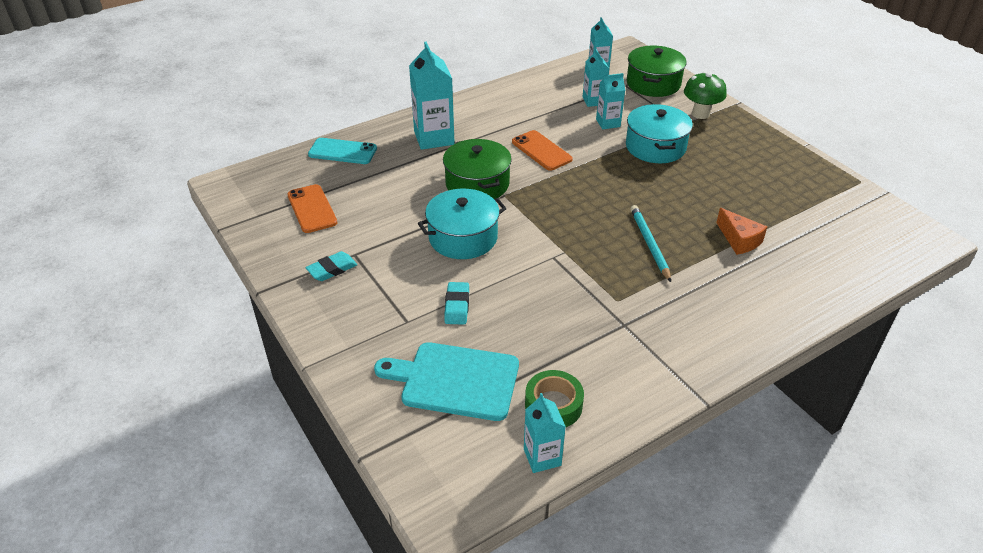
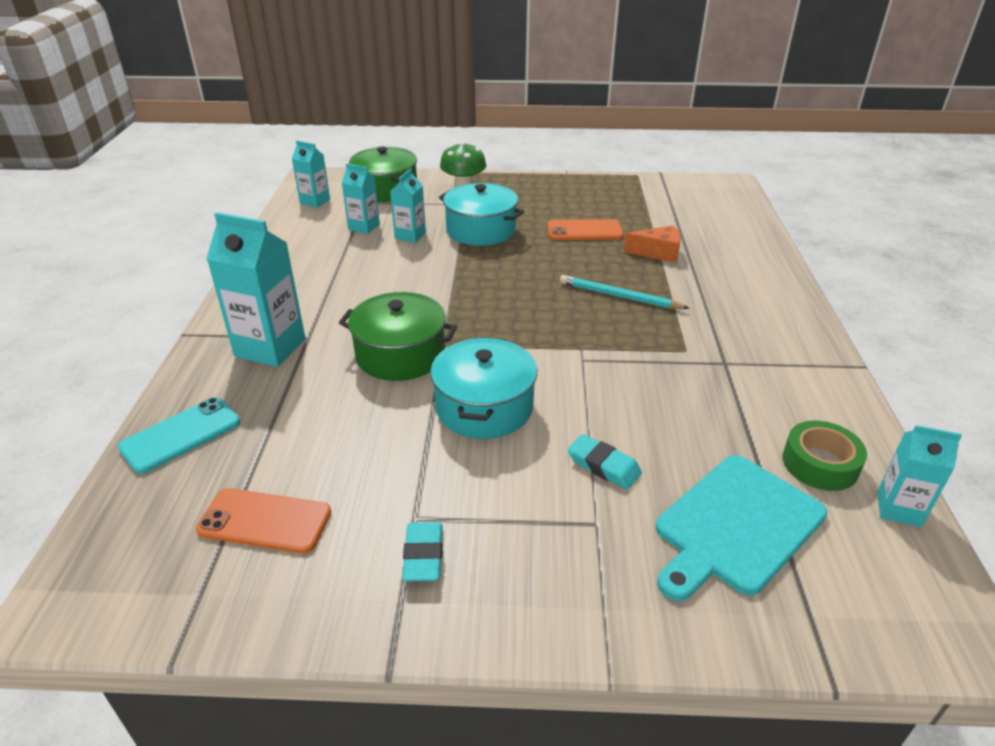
camera: 55 degrees left, 5 degrees down
(541, 151) = (400, 289): orange phone -> orange phone (584, 231)

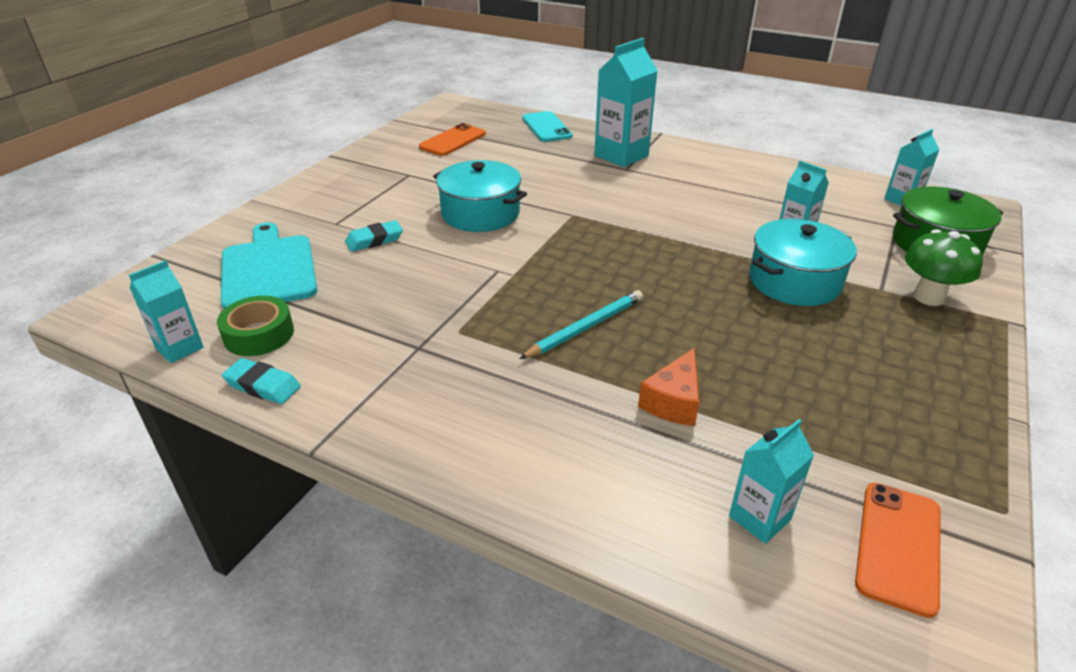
camera: 115 degrees right, 0 degrees up
(364, 227) = (825, 216): turquoise carton -> turquoise carton (759, 518)
(400, 354) = (574, 196): green pot -> none
(423, 555) = (380, 172): turquoise eraser -> turquoise eraser (263, 386)
(584, 231) = (766, 359): orange phone -> orange phone (898, 546)

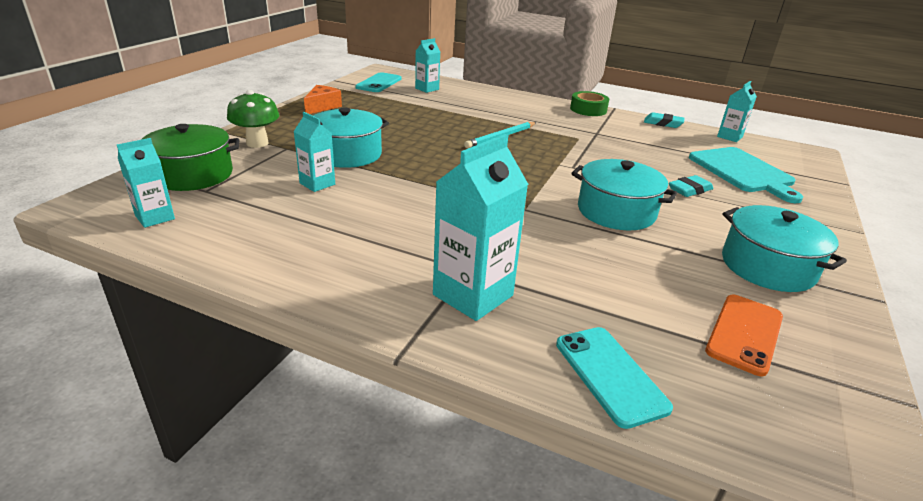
camera: 175 degrees right, 5 degrees down
(259, 334) = (694, 140): green tape -> green tape (588, 109)
(387, 173) = (767, 266): none -> turquoise pot
(673, 401) = (453, 112): orange cheese -> orange cheese (322, 107)
(898, 546) = (379, 83): orange phone -> turquoise phone

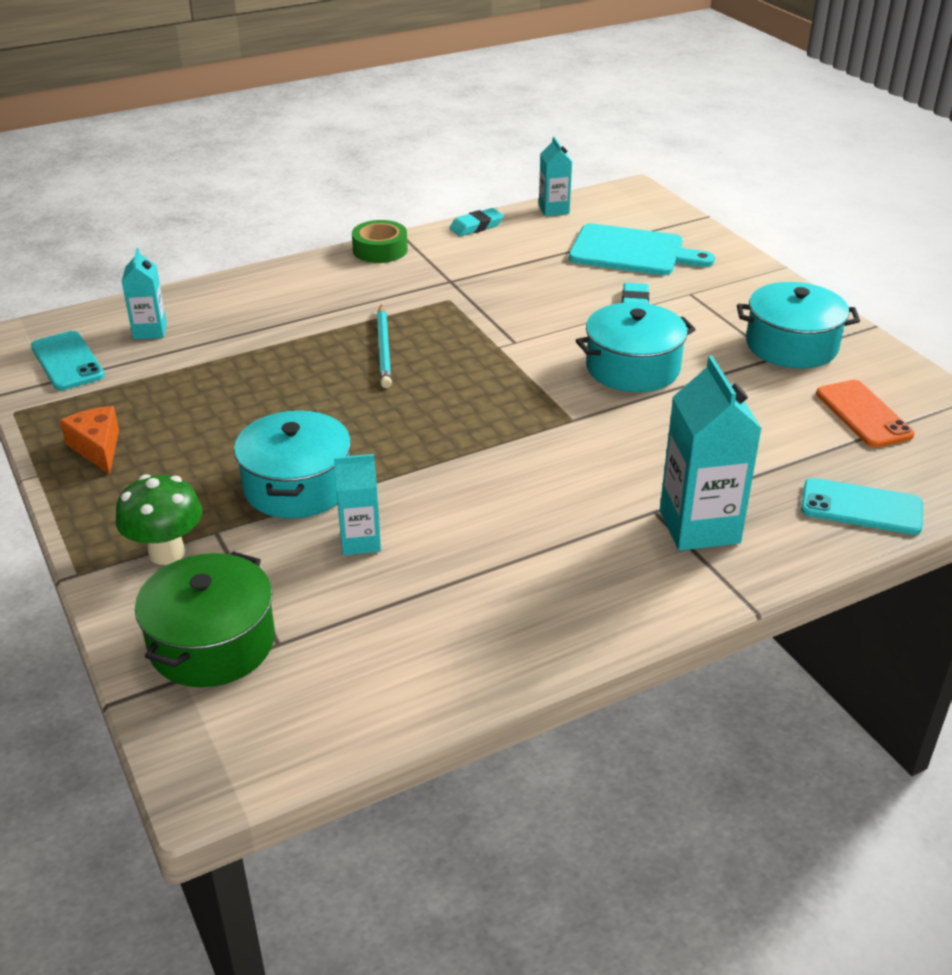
camera: 50 degrees left, 5 degrees up
(155, 217) = (316, 708): turquoise carton -> none

